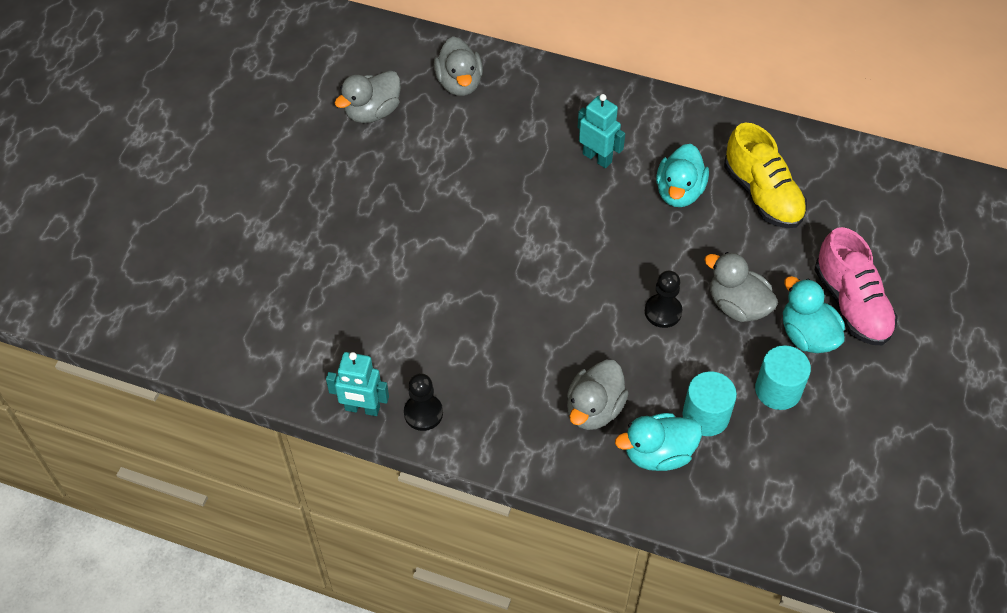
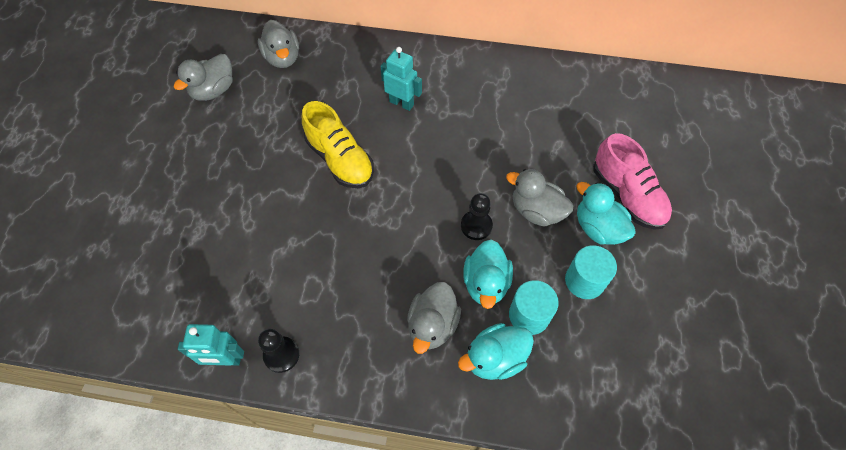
camera: 10 degrees left, 5 degrees up
(679, 192) = (471, 122): turquoise duck -> turquoise duck (486, 283)
(762, 195) = (537, 115): yellow shoe -> yellow shoe (340, 160)

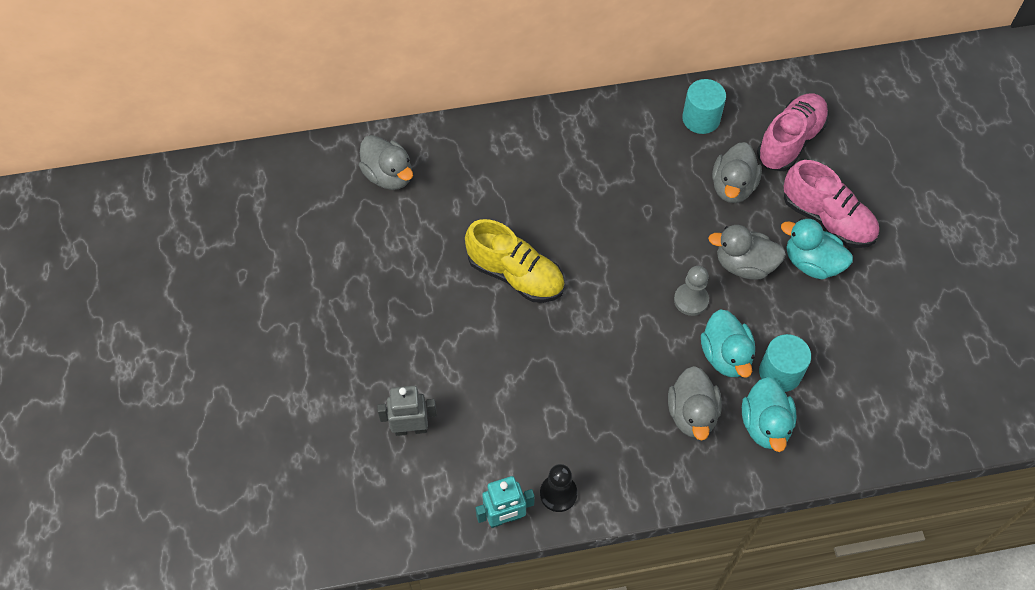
camera: 20 degrees left, 0 degrees up
(191, 255) = (410, 428): none -> grey robot
(213, 90) = (329, 239): grey duck -> grey duck (733, 186)
(401, 103) = (551, 189): turquoise robot -> none
(476, 226) = (691, 300): black pawn -> grey pawn
(495, 358) = (765, 425): turquoise duck -> turquoise duck turned 45 degrees counterclockwise
(584, 281) = (819, 321): turquoise cylinder -> turquoise cylinder (701, 119)
(619, 123) = (790, 141): none -> pink shoe

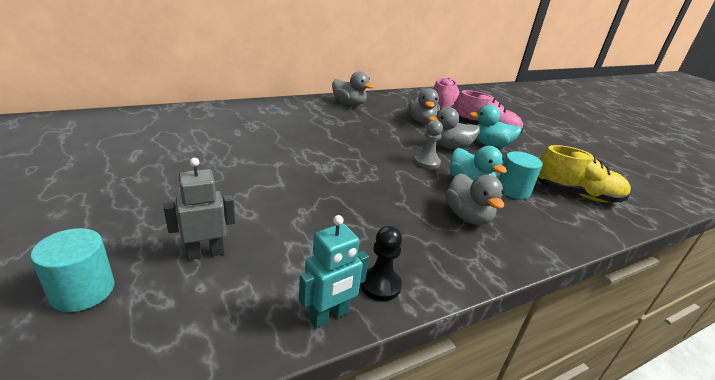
camera: 20 degrees left, 30 degrees down
(388, 175) = (183, 121): grey duck -> grey duck (349, 104)
(515, 275) = (291, 157): yellow shoe -> yellow shoe (576, 194)
(701, 119) = (388, 102): turquoise cylinder -> turquoise cylinder (83, 291)
(765, 425) = (526, 217): turquoise duck -> none

